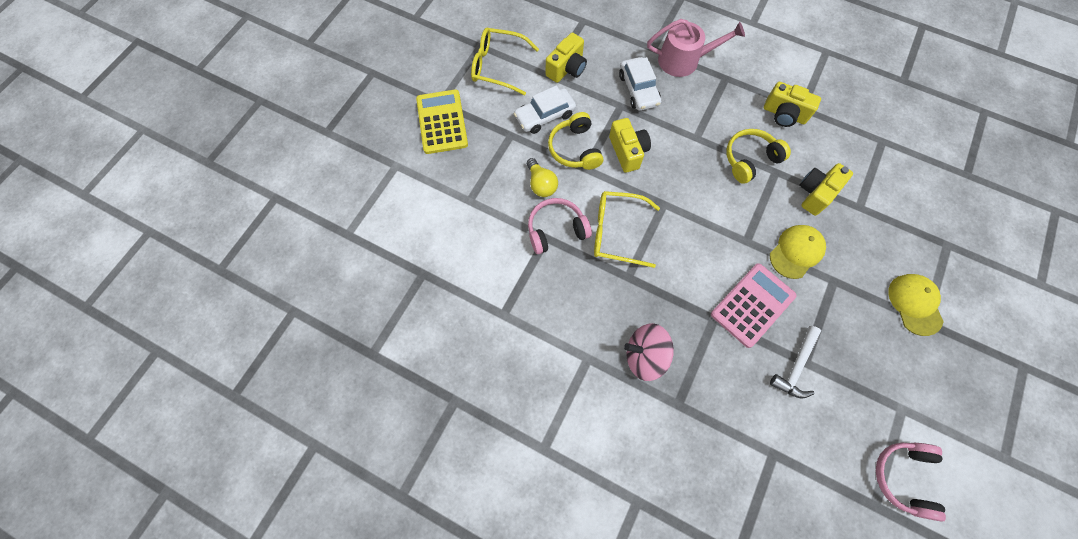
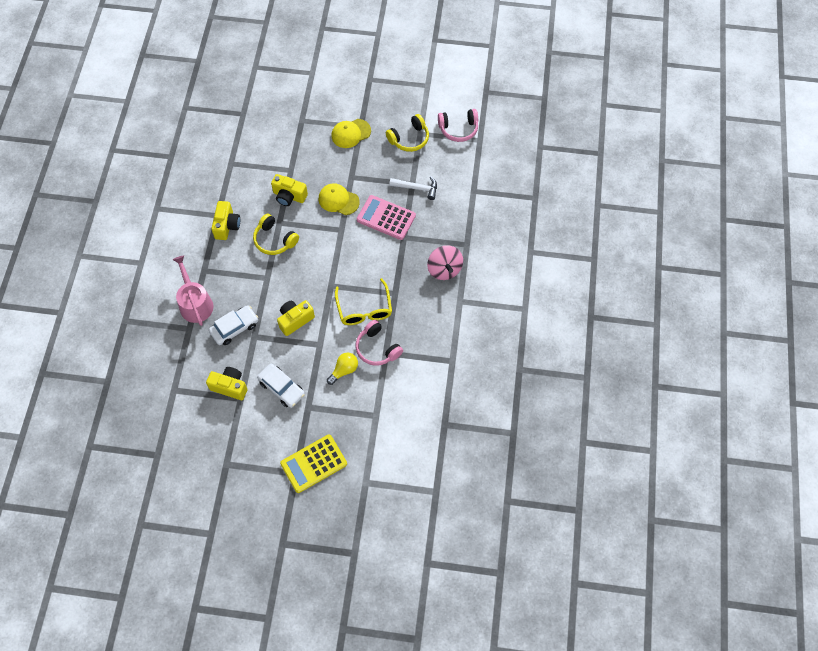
camera: 110 degrees left, 5 degrees down
(498, 66) = (244, 441): yellow glasses -> none
(575, 149) = (305, 357): yellow headphones -> yellow headphones (409, 138)

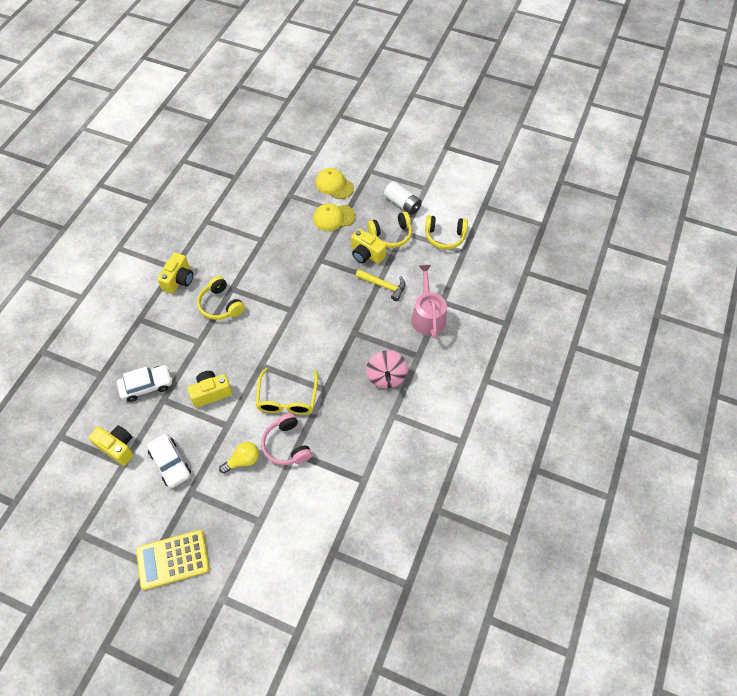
camera: 15 degrees right, 5 degrees down
(195, 303) = (117, 350): pink watering can -> pink watering can (427, 316)
(289, 196) = (251, 265): yellow camera -> yellow camera (366, 254)
(338, 200) = (299, 280): yellow cap -> yellow cap (334, 185)
(386, 218) = (341, 308): pink calculator -> none
(410, 106) = (402, 204): none -> white battery
(417, 188) = (383, 285): white hammer -> yellow hammer
(458, 129) = (445, 236): pink headphones -> yellow headphones

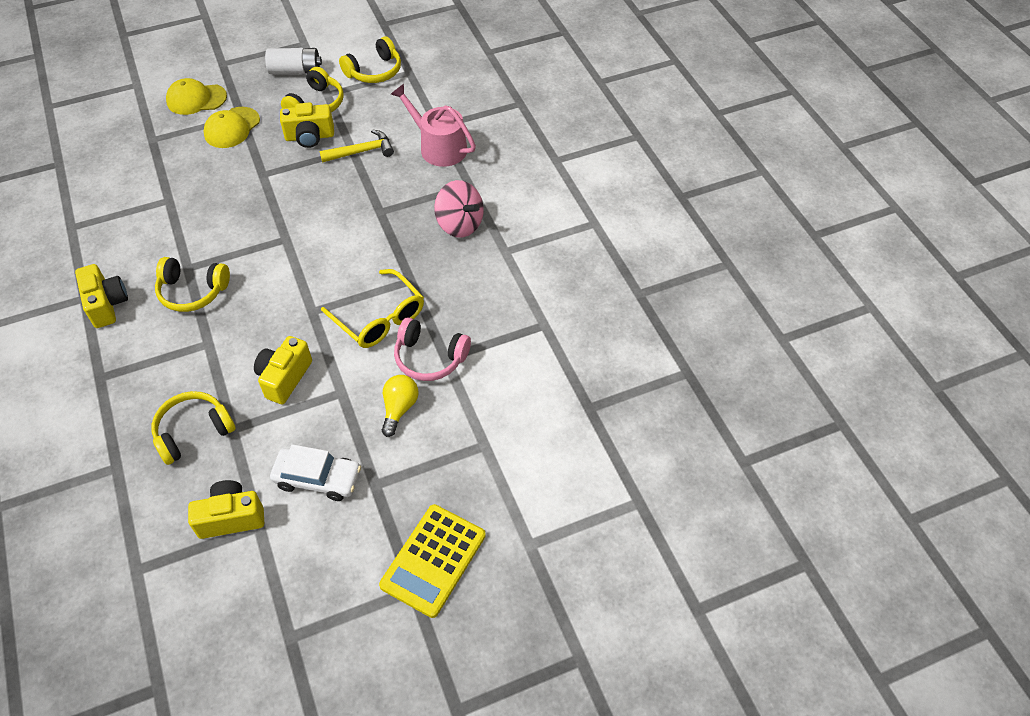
camera: 45 degrees left, 5 degrees down
(146, 386) = (193, 432): white car -> yellow headphones

